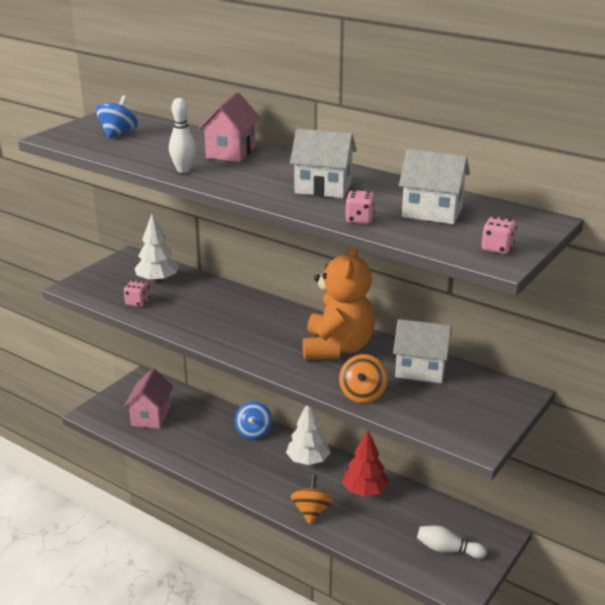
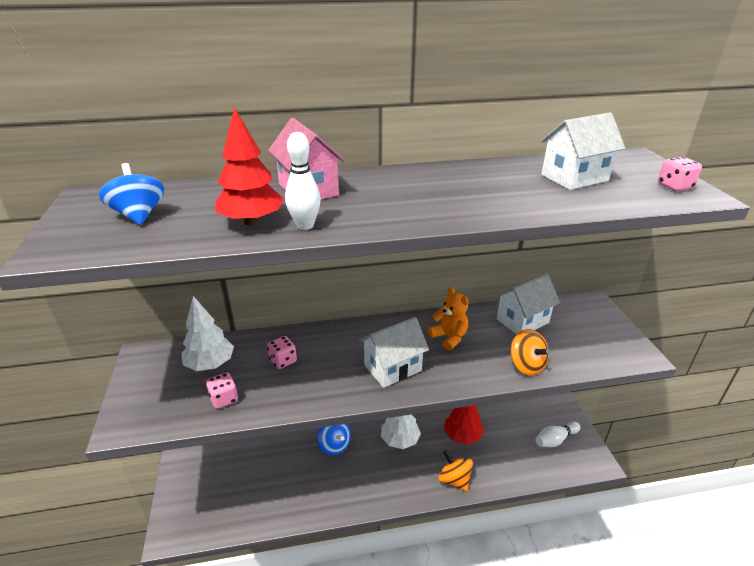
camera: 45 degrees left, 5 degrees up
(151, 416) = (233, 493): pink house -> none
(162, 157) = (252, 221): none -> red tree
(323, 188) = (461, 190): white house -> white house (392, 368)
(337, 348) = (449, 337): orange teddy bear -> orange teddy bear, size x0.52
(359, 220) = (554, 205): pink dice -> pink dice (283, 361)

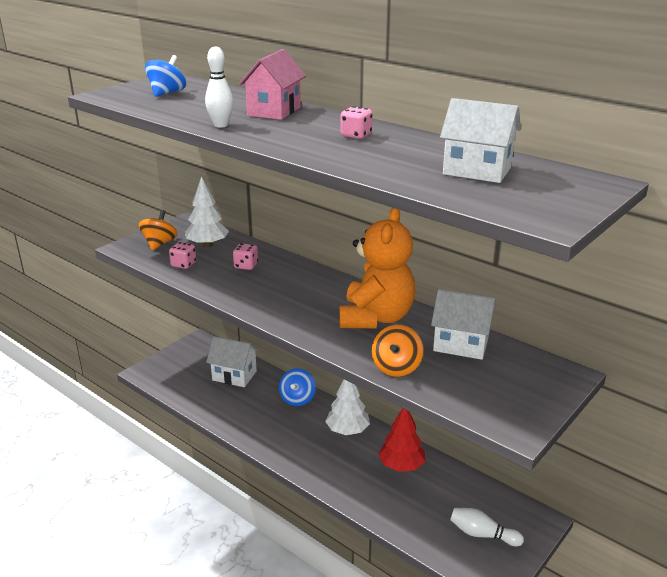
camera: 50 degrees right, 5 degrees down
(252, 221) = (203, 114): red tree -> none
(392, 368) = (300, 308): white house -> white house (234, 375)
(449, 337) = (376, 318): orange teddy bear -> orange teddy bear, size x1.91
(454, 480) = (345, 484): orange spinning top -> orange spinning top (159, 244)
(674, 186) = (548, 208): pink dice -> pink dice (356, 135)

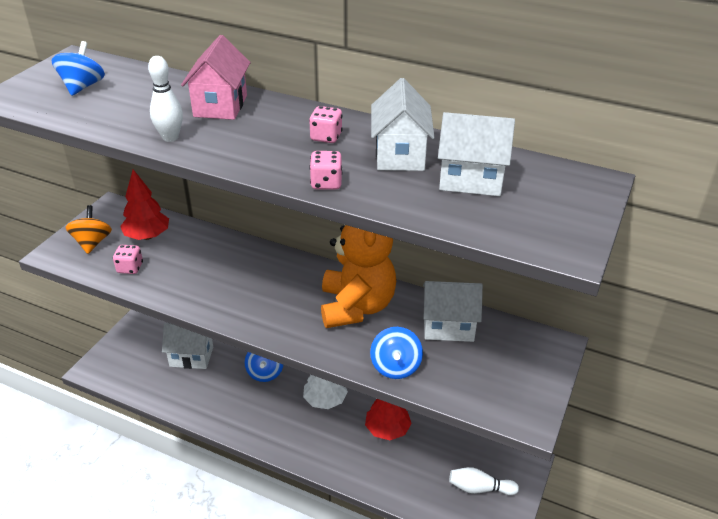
camera: 15 degrees left, 10 degrees up
(207, 245) = (147, 236): white tree -> red tree
(246, 266) = (199, 259): pink dice -> pink dice (326, 183)
(396, 367) = (395, 367): orange spinning top -> blue spinning top
(418, 151) = (400, 155): none -> white house

